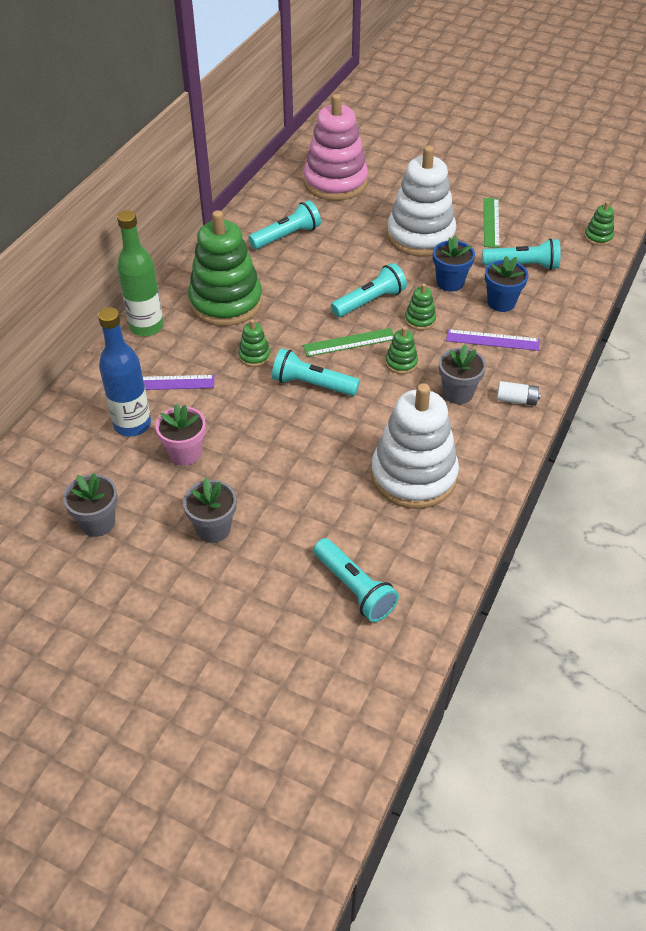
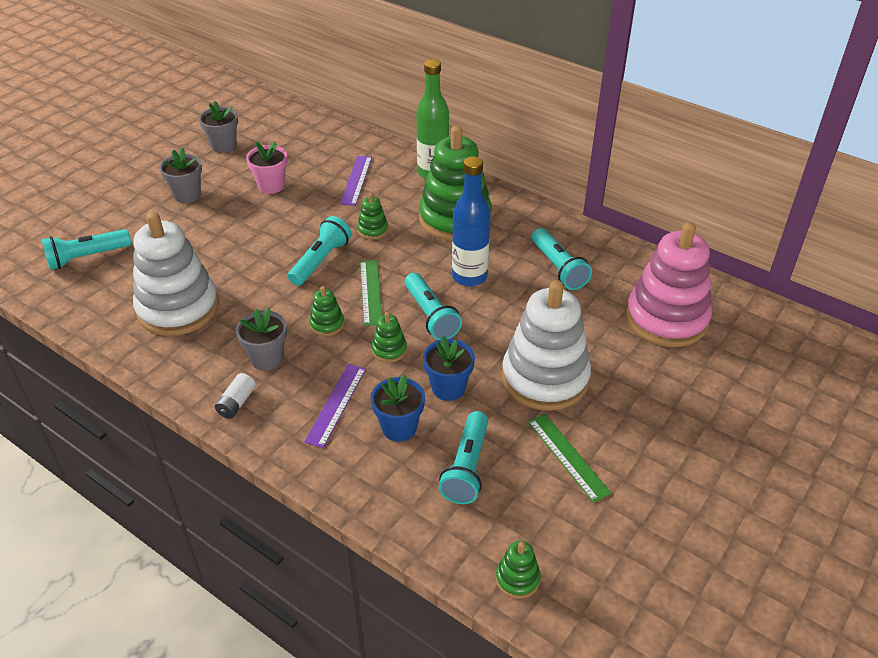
camera: 100 degrees right, 5 degrees down
(132, 425) = (314, 162): blue bottle -> blue bottle (469, 276)
(491, 222) = (568, 456): green ruler -> green ruler turned 45 degrees clockwise

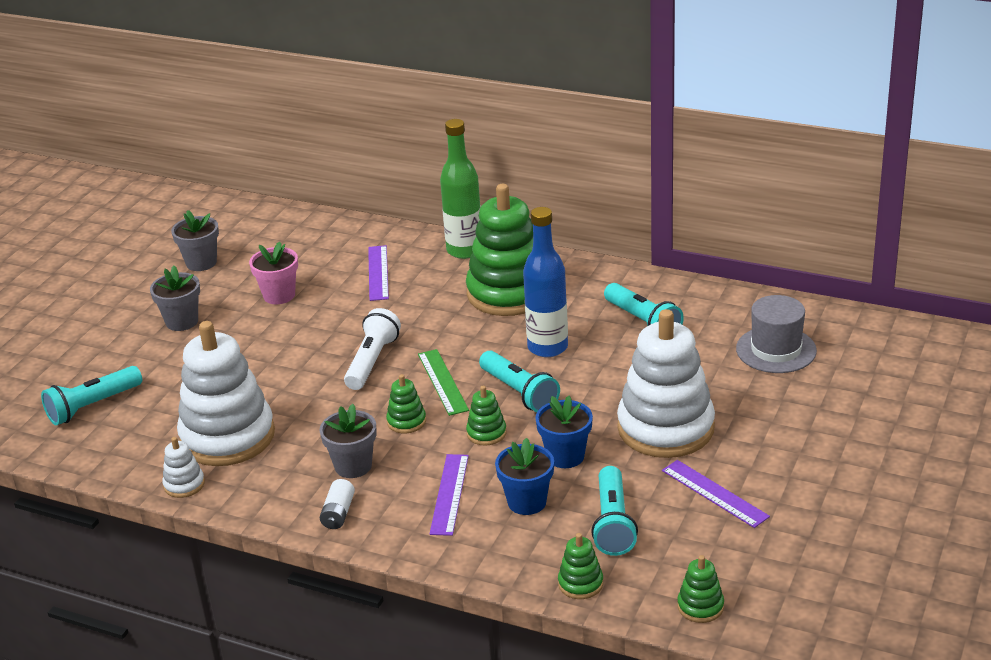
camera: 10 degrees left, 10 degrees down
(125, 346) = (184, 484): none -> white stacking toy
(321, 261) = (372, 361): turquoise flashlight -> white flashlight
(373, 230) = (419, 320): green stacking toy -> green stacking toy (580, 583)
(568, 456) = (714, 493): green ruler -> purple ruler
(666, 319) = (776, 350): pink stacking toy -> grey hat

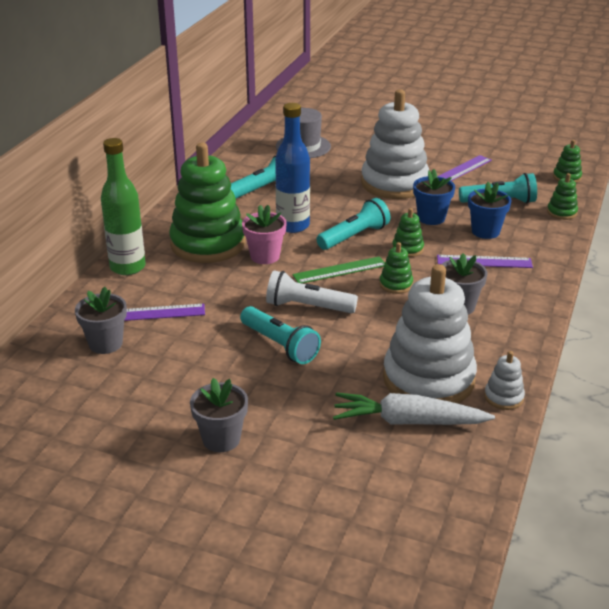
camera: 95 degrees left, 0 degrees up
(92, 406) = (385, 485): turquoise flashlight -> turquoise flashlight (280, 345)
(169, 421) = (408, 421): none -> white carrot
(201, 263) = (92, 441): grey flower pot -> grey flower pot (105, 343)
(279, 295) = (181, 373): pink flower pot -> pink flower pot (265, 256)
(338, 513) = (520, 309): white battery -> none

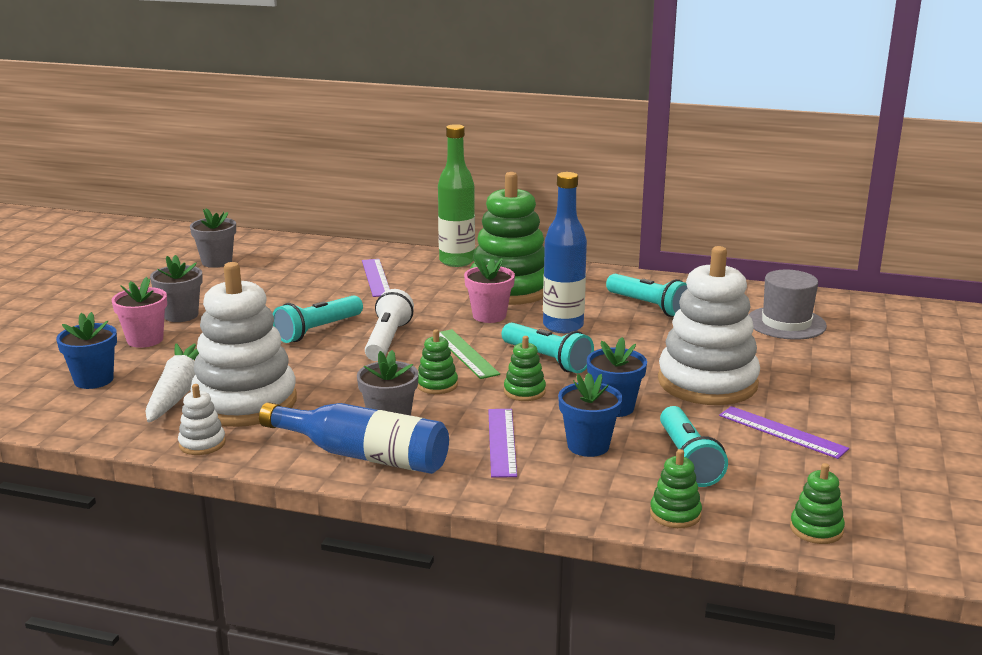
camera: 85 degrees right, 10 degrees down
(105, 343) = (328, 265): grey flower pot -> grey flower pot (217, 262)
(284, 459) = (145, 340): none -> pink flower pot
(381, 483) = (94, 380): none -> blue flower pot
(511, 318) = (363, 455): none -> blue bottle

